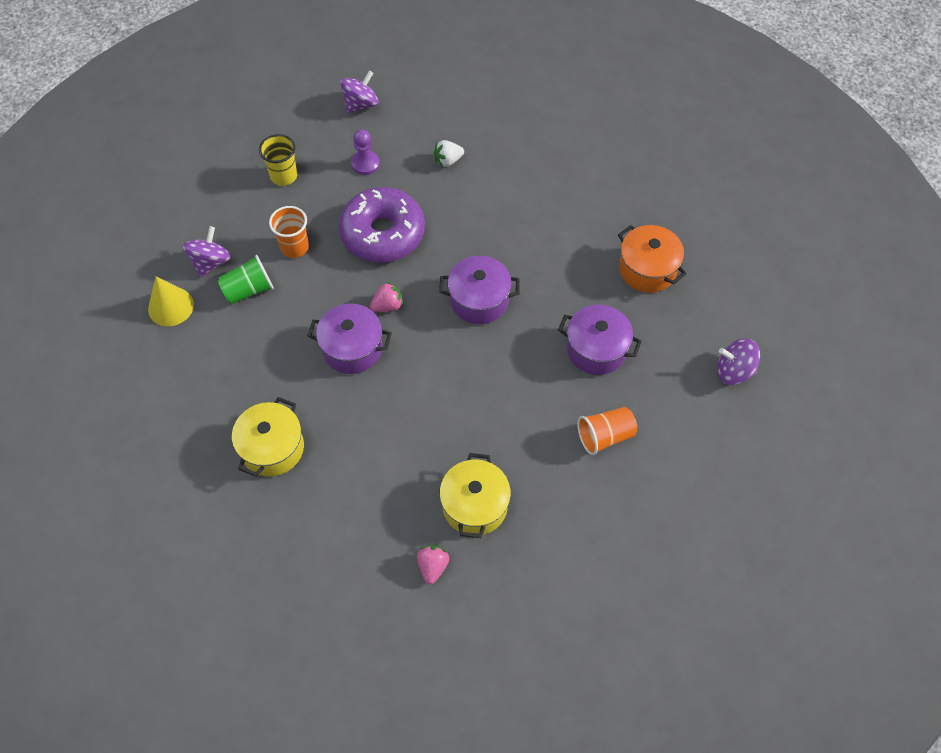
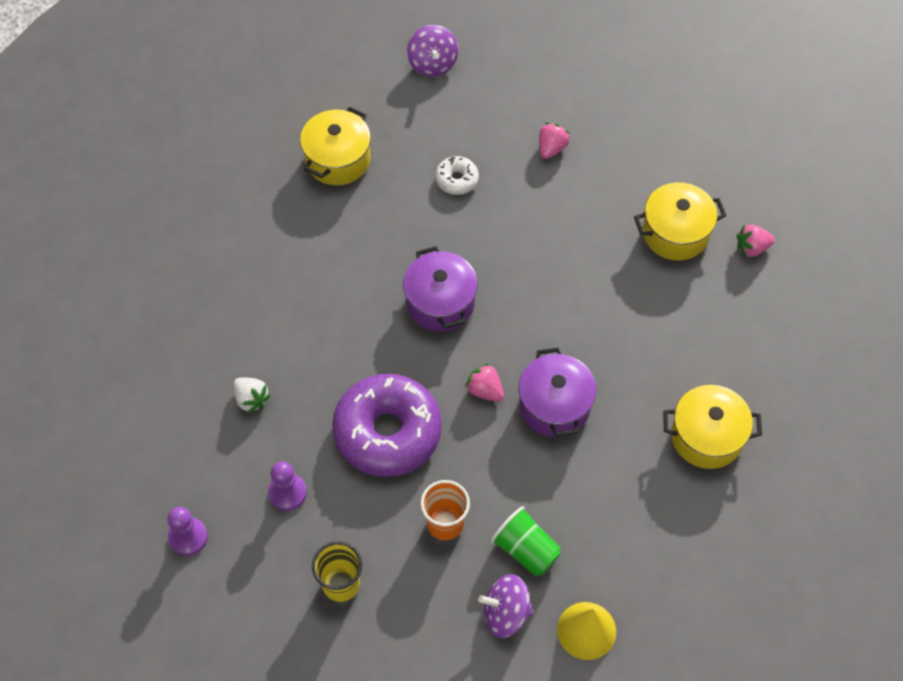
camera: 110 degrees left, 0 degrees up
(361, 104) = (188, 537): purple spinning top -> purple pawn
(596, 349) = (456, 180): purple pot -> white donut
(605, 436) = (551, 148): orange cup -> pink strawberry
(647, 269) = (338, 159): orange pot -> yellow pot

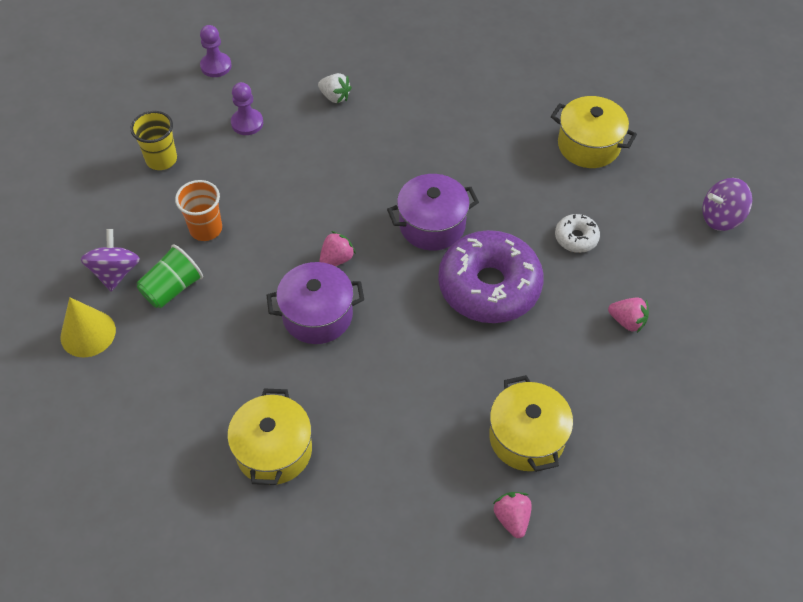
camera: 90 degrees right, 5 degrees down
(251, 399) = (335, 97): white strawberry -> white strawberry turned 105 degrees counterclockwise
(387, 432) = (298, 187): purple donut -> purple donut (489, 286)

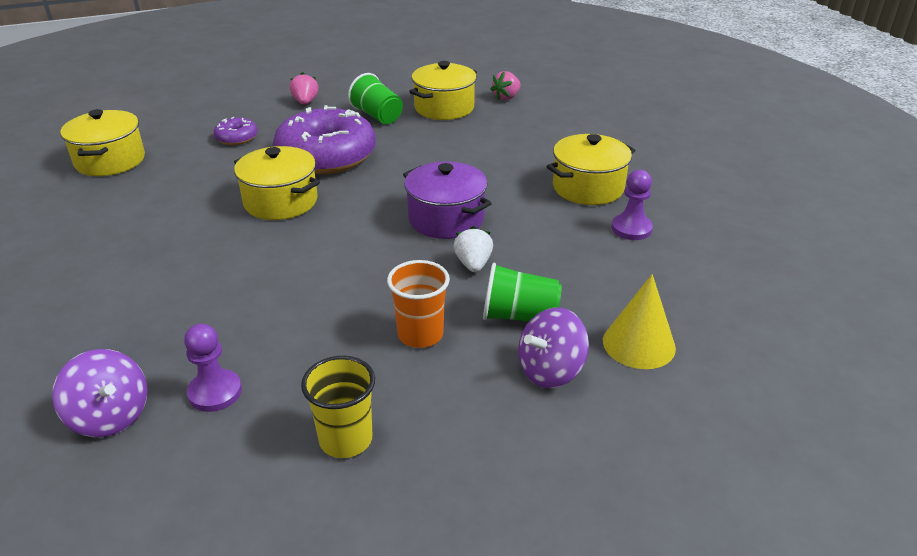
camera: 125 degrees left, 20 degrees down
(216, 66) = (98, 497): purple pawn -> purple pawn (631, 229)
(335, 97) = (115, 338): white strawberry -> white strawberry (473, 264)
(336, 259) = (373, 234): pink strawberry -> none
(432, 225) = (281, 202): purple pot -> yellow pot
(548, 366) = (377, 116): none -> green cup
(576, 238) = (236, 138): white donut -> purple donut
(721, 217) = (166, 95): purple spinning top -> purple spinning top (110, 416)

